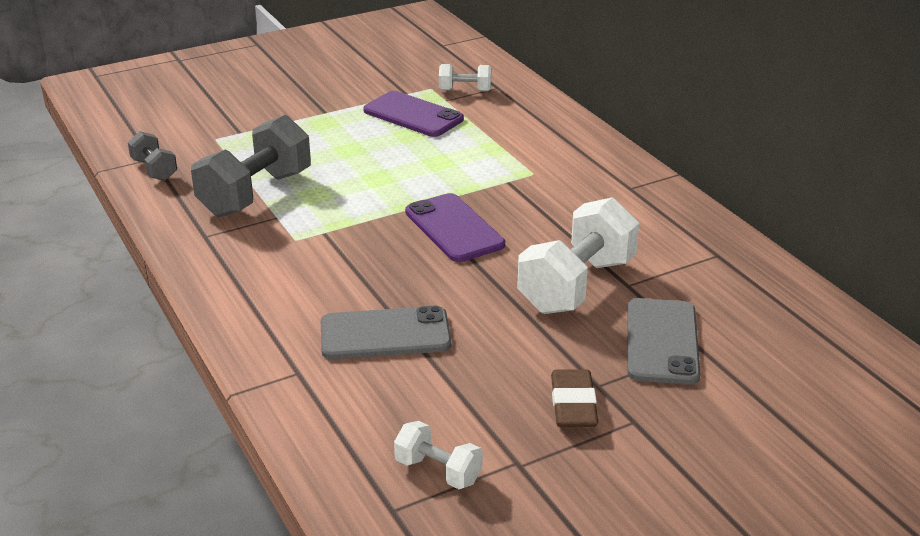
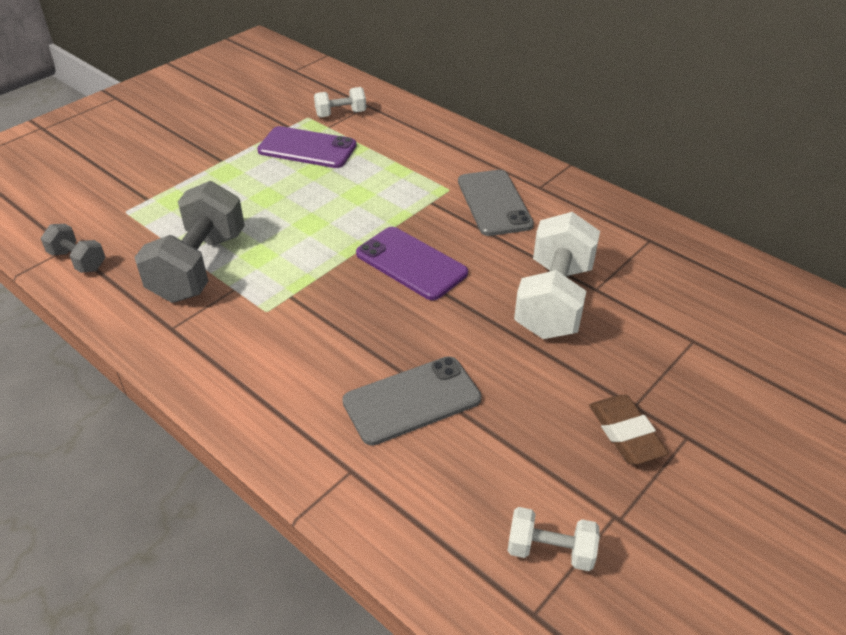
camera: 20 degrees left, 10 degrees up
(662, 341) = (659, 342): grey phone -> grey phone (494, 203)

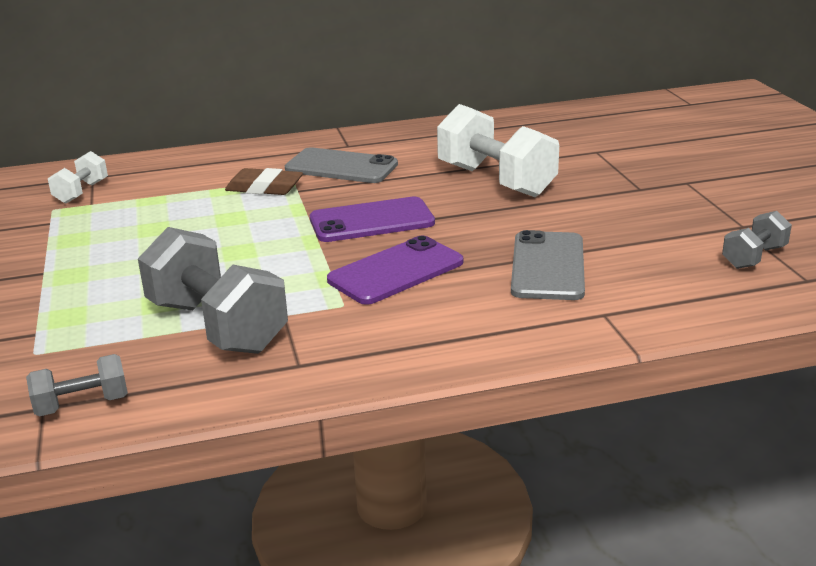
camera: 55 degrees left, 15 degrees down
(307, 148) = (109, 222): purple phone -> purple phone (396, 271)
(550, 551) = (754, 257): white dumbbell -> grey dumbbell
(626, 433) = (665, 199): brown eraser -> brown eraser (264, 188)

